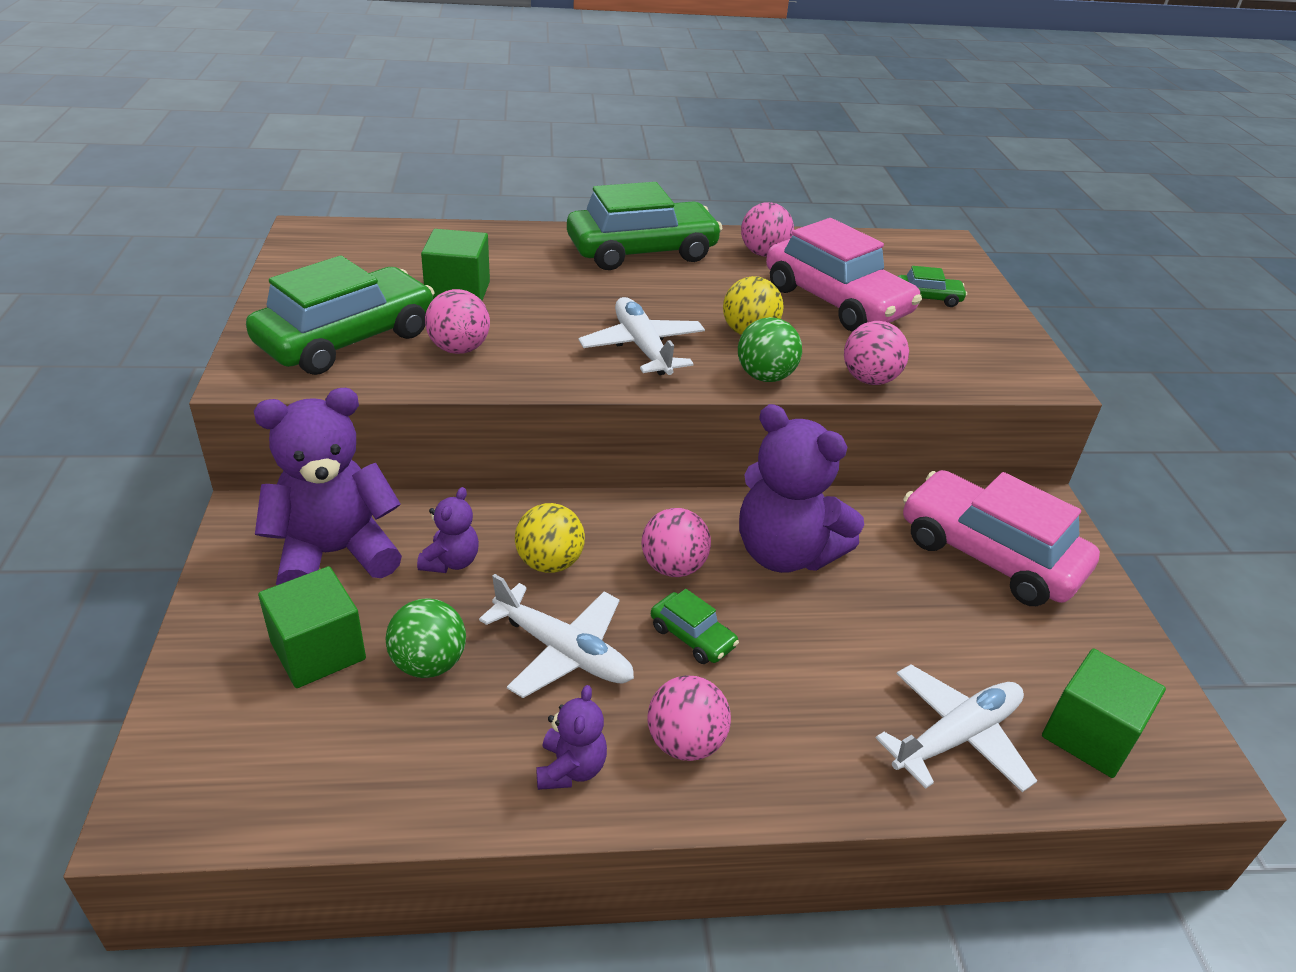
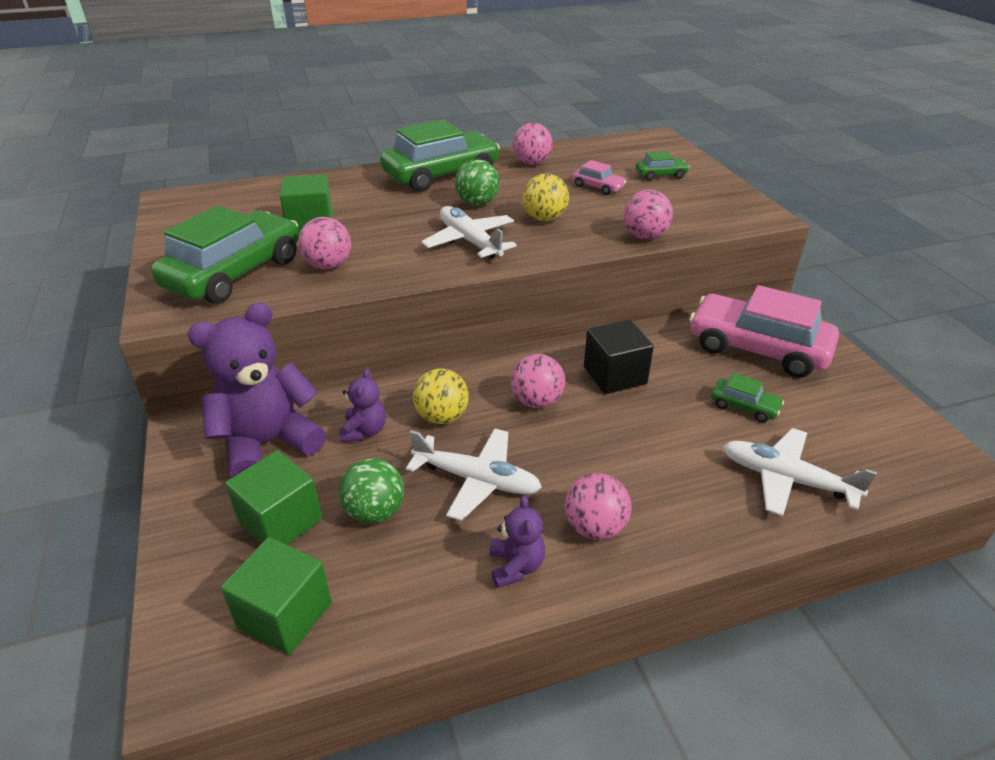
camera: 10 degrees left, 0 degrees up
(692, 637) = (570, 448): green car -> green car (744, 406)
(765, 376) = (569, 246): green ball -> green ball (477, 203)
(785, 553) = (614, 375): purple teddy bear -> black cube
(836, 301) = (598, 187): pink car -> pink car, size x0.44
(956, 737) = (786, 479): white plane -> white plane turned 105 degrees counterclockwise
(1089, 735) = (875, 458): green cube -> green cube (285, 614)

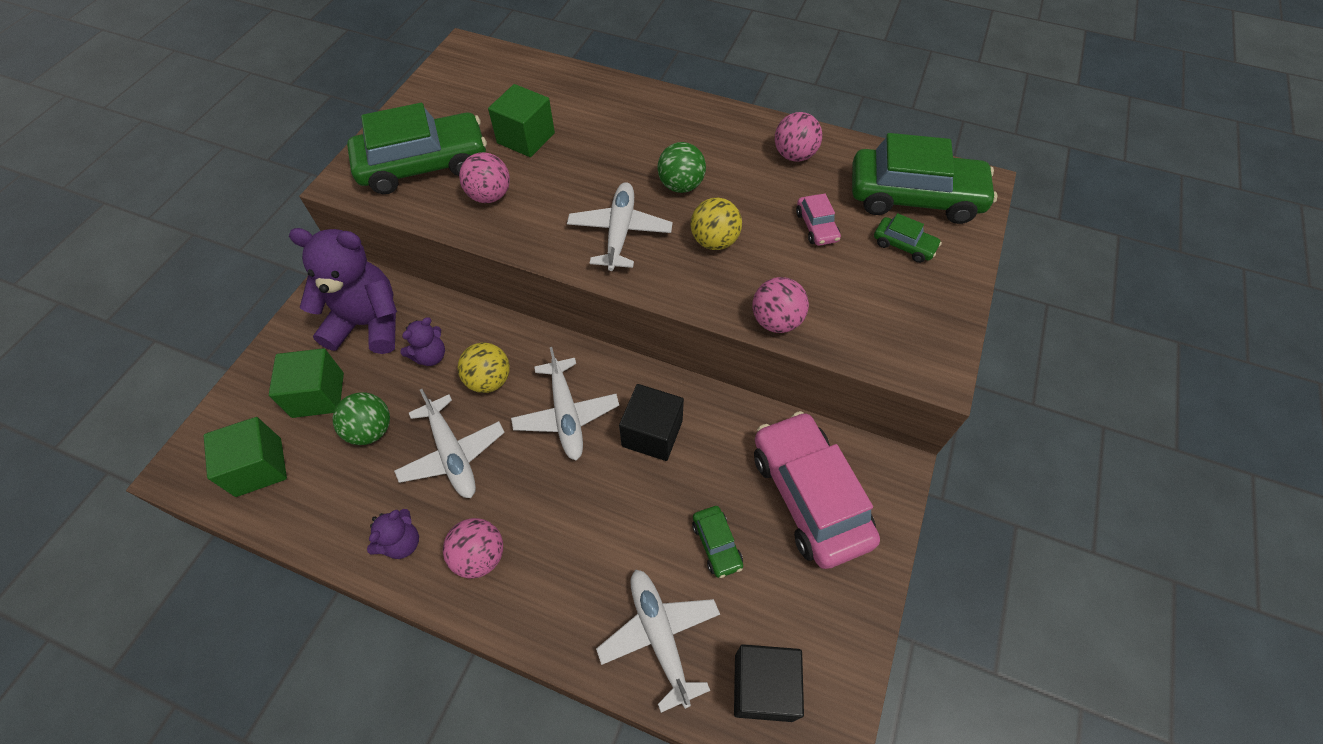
camera: 40 degrees right, 20 degrees up
(441, 175) = (693, 128): green car -> green car (914, 197)
(537, 401) = (566, 415): pink ball -> white plane
(881, 459) = (763, 687): none -> black cube

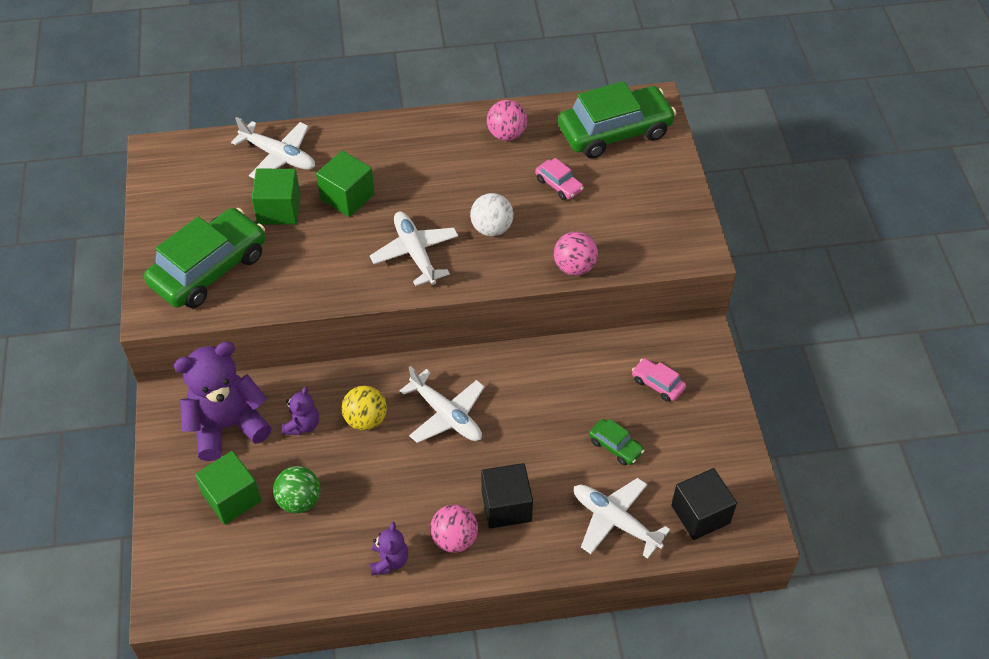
camera: 30 degrees left, 5 degrees down
(259, 467) = (229, 571): green cube -> green cube (347, 197)
(452, 454) = (379, 485): white plane -> white plane (279, 156)
(490, 196) = (288, 270): pink ball -> none
(652, 433) = (520, 396): black cube -> black cube (506, 506)
(681, 185) = (436, 196): green ball -> none
(714, 241) = (491, 228): yellow ball -> white ball
(809, 496) = (657, 384): pink car -> pink car, size x0.44
(904, 245) = (628, 172): green car -> none

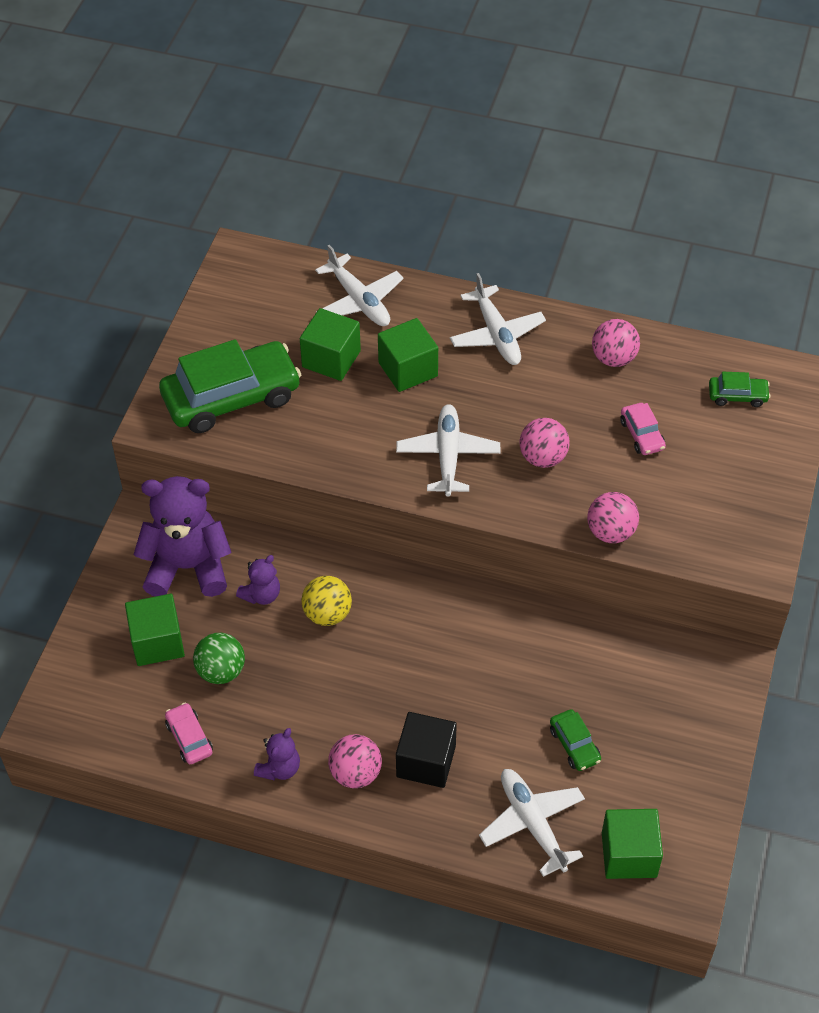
camera: 25 degrees right, 0 degrees up
(446, 415) = (412, 641): white plane -> white plane (496, 334)
(491, 228) = (543, 457): white ball -> pink ball
(615, 131) = (737, 396): green car -> green car, size x0.44
(657, 384) = (657, 696): pink car -> pink car (189, 738)
(700, 514) = (629, 854): black cube -> green cube

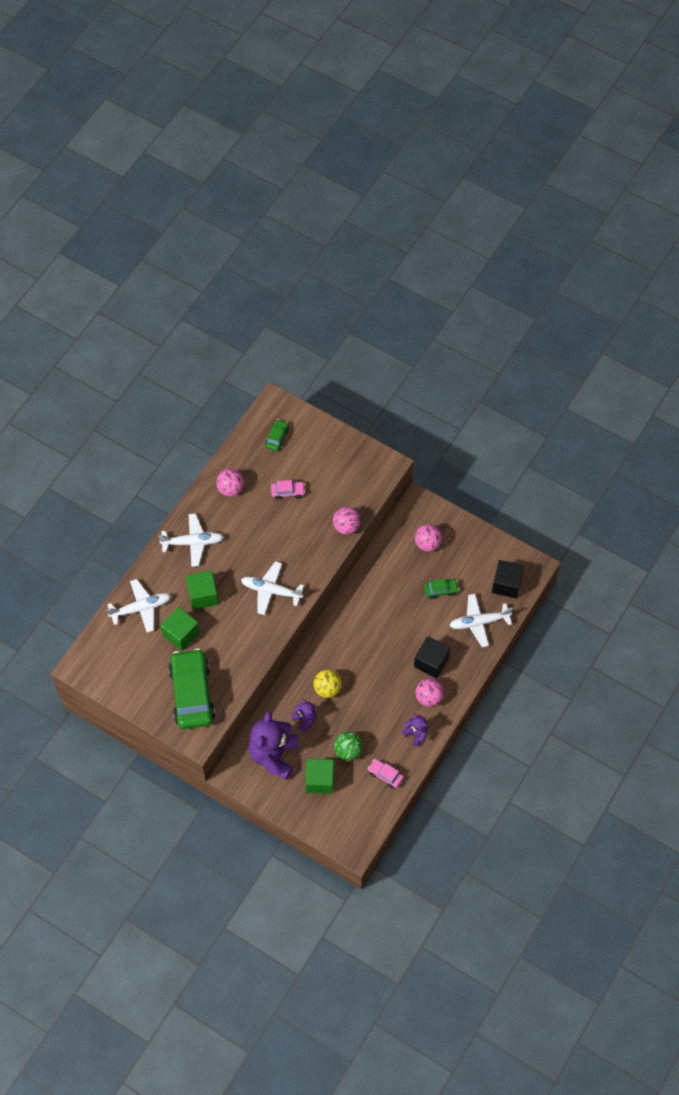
camera: 75 degrees left, 10 degrees up
(189, 738) = (385, 775): pink car -> pink car turned 45 degrees clockwise
(543, 457) = (287, 544): pink ball -> pink ball (427, 543)
(629, 854) = (506, 584): green cube -> black cube

